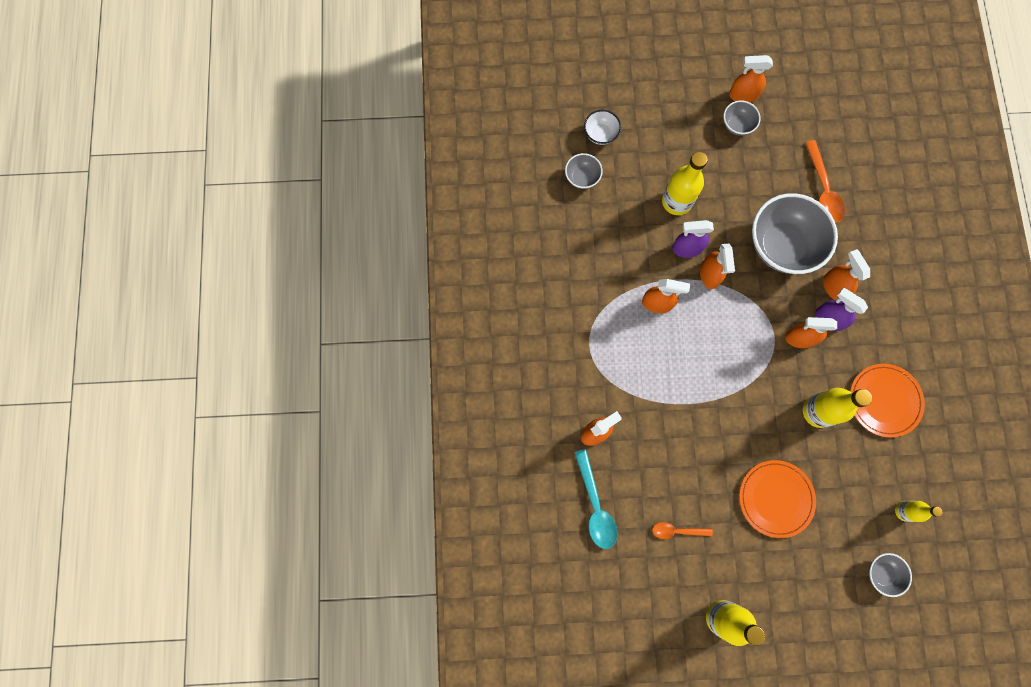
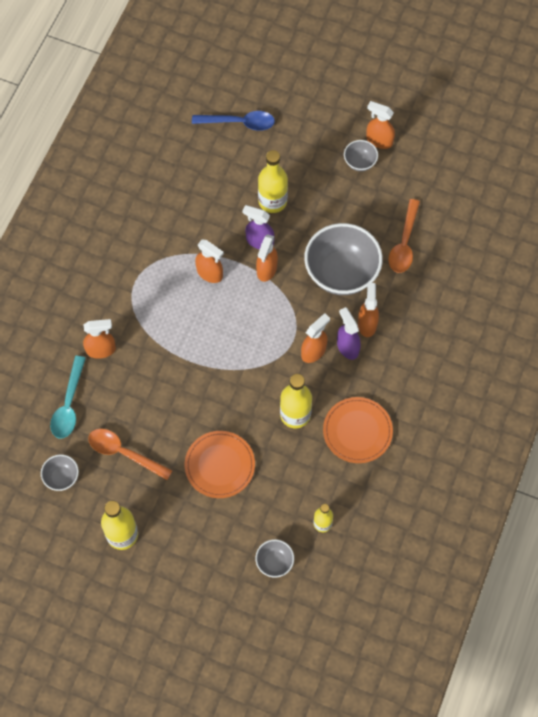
camera: 25 degrees right, 10 degrees down
(582, 177) = (204, 150): grey bowl -> grey bowl (62, 477)
(600, 134) = (239, 123): white bowl -> blue spoon
(677, 531) = (124, 453): orange spoon -> orange spoon, size x1.65
(799, 338) = (314, 351): orange spray bottle -> orange spray bottle turned 105 degrees clockwise

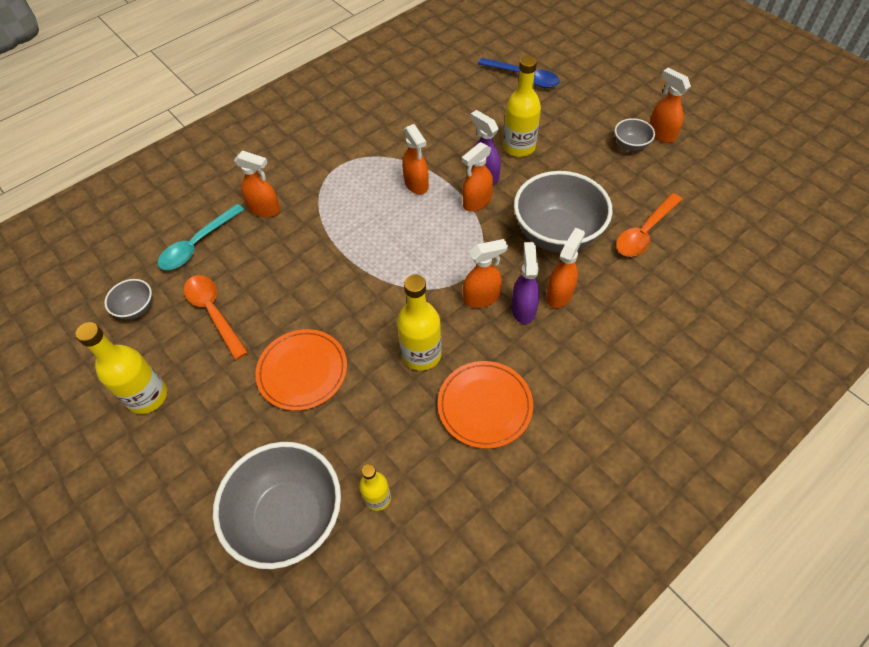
camera: 30 degrees right, 10 degrees down
(274, 562) = (289, 517): grey bowl -> grey bowl, size x2.16

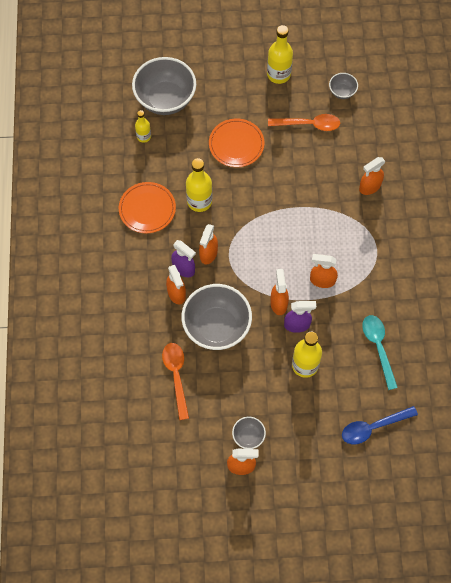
camera: 125 degrees right, 10 degrees up
(197, 244) = (368, 140): turquoise spoon -> turquoise spoon (378, 347)

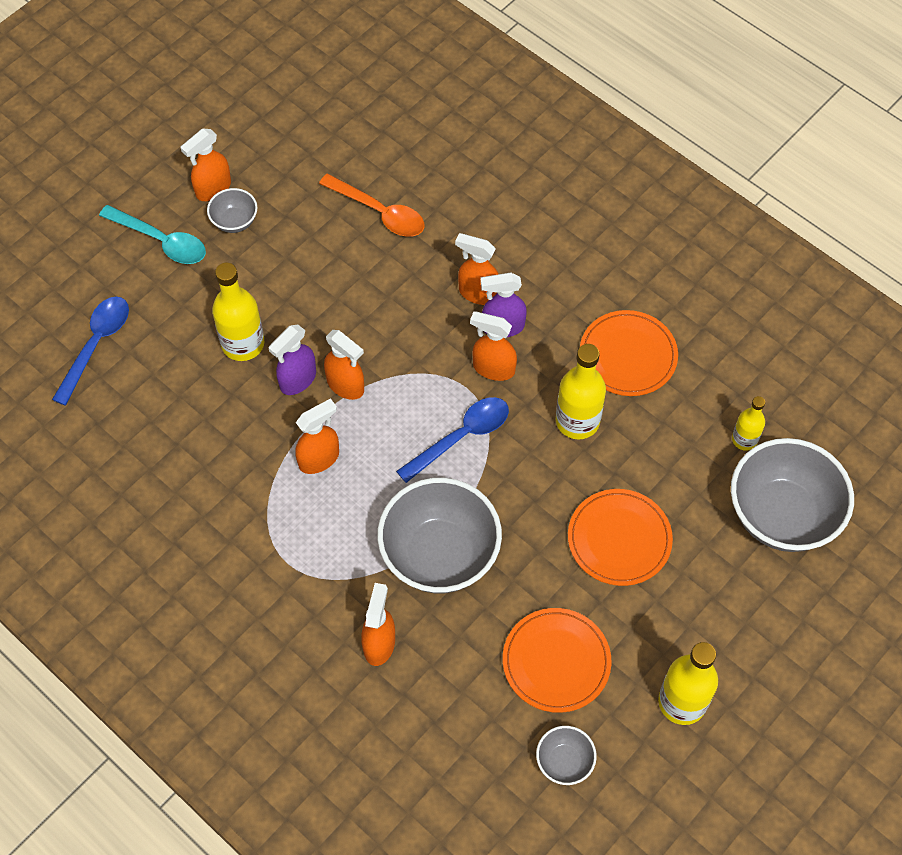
camera: 135 degrees right, 5 degrees down
(208, 254) = (493, 368): orange spray bottle -> orange spray bottle turned 45 degrees counterclockwise
(217, 327) = (391, 298): grey bowl -> grey bowl (439, 555)
(253, 237) = (461, 437): none -> blue spoon
(309, 124) = (556, 661): orange spoon -> orange plate
(378, 347) = (170, 438): turquoise spoon -> turquoise spoon (161, 241)

